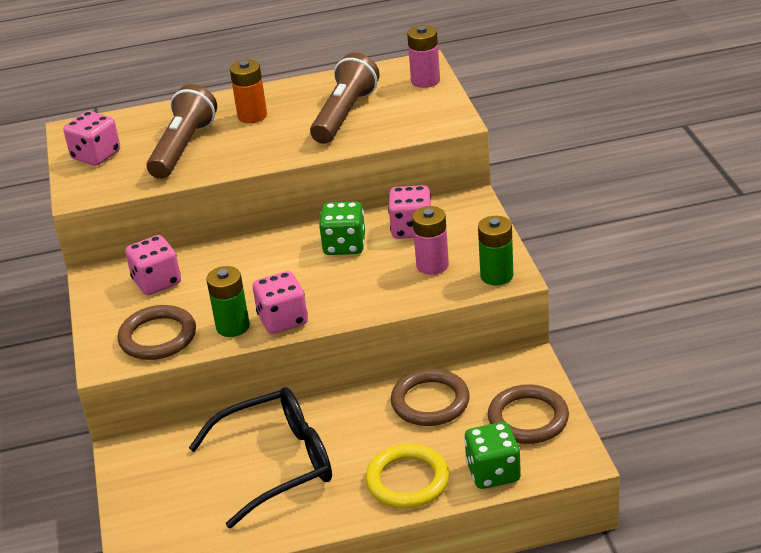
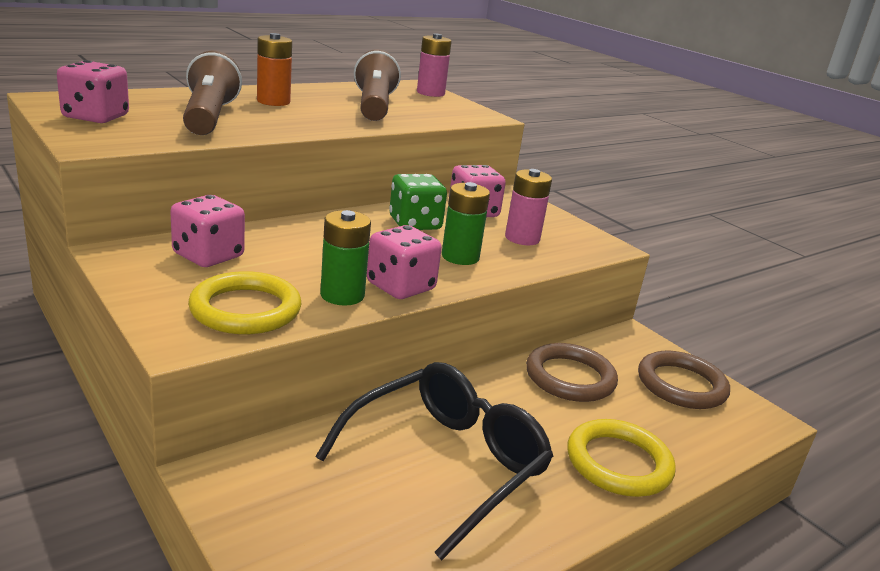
camera: 30 degrees left, 10 degrees down
(158, 337) = (245, 309): brown ring -> yellow ring
(493, 472) = (700, 442): green dice -> none
(496, 275) = (593, 245): green battery -> green battery (460, 257)

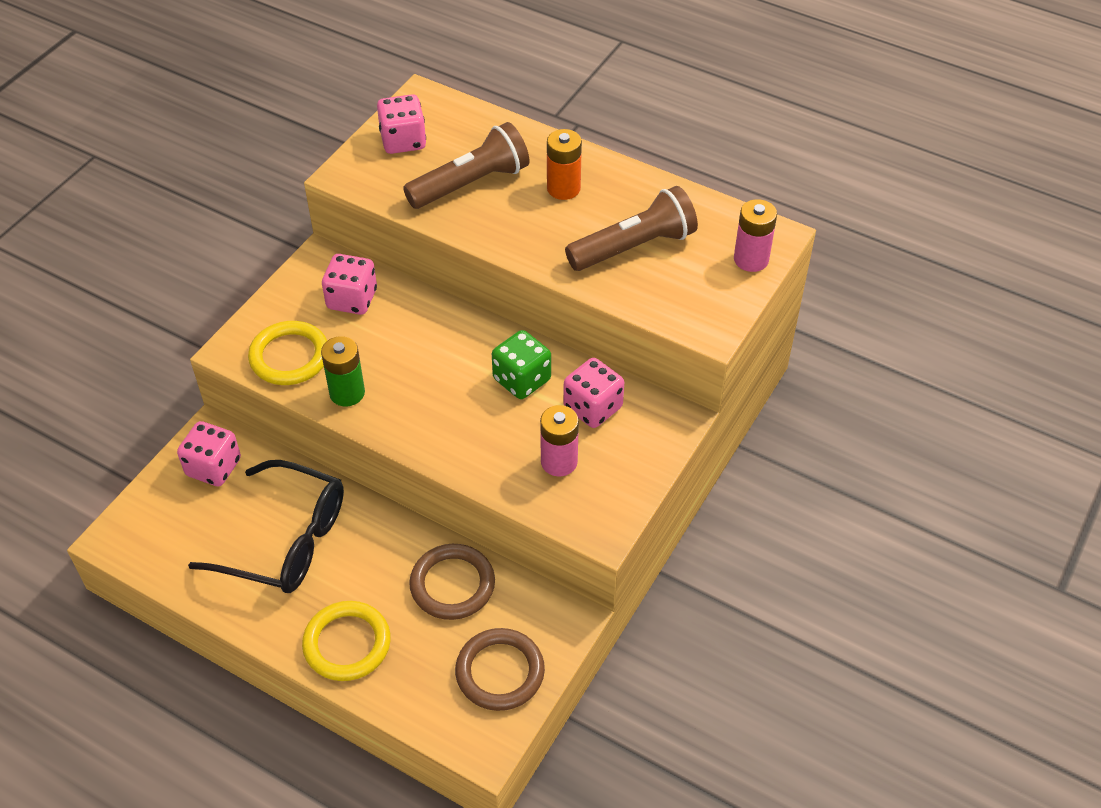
camera: 70 degrees right, 25 degrees up
(400, 287) = (386, 418): pink dice -> pink dice (213, 467)
(460, 257) = (475, 433): green battery -> none

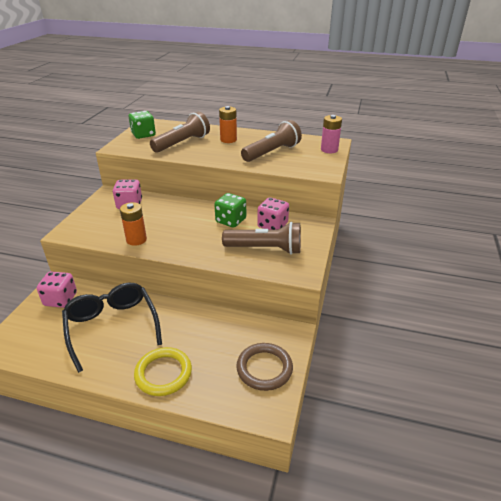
camera: 15 degrees left, 15 degrees down
(286, 540) = (112, 326): black glasses -> black glasses turned 120 degrees counterclockwise
(289, 357) = (99, 230): yellow ring -> none
(347, 393) = (136, 240): green battery -> orange battery
(403, 141) = (143, 135): pink dice -> green dice
(452, 584) = (219, 329): brown ring -> none
(559, 462) = (265, 249): pink battery -> brown flashlight

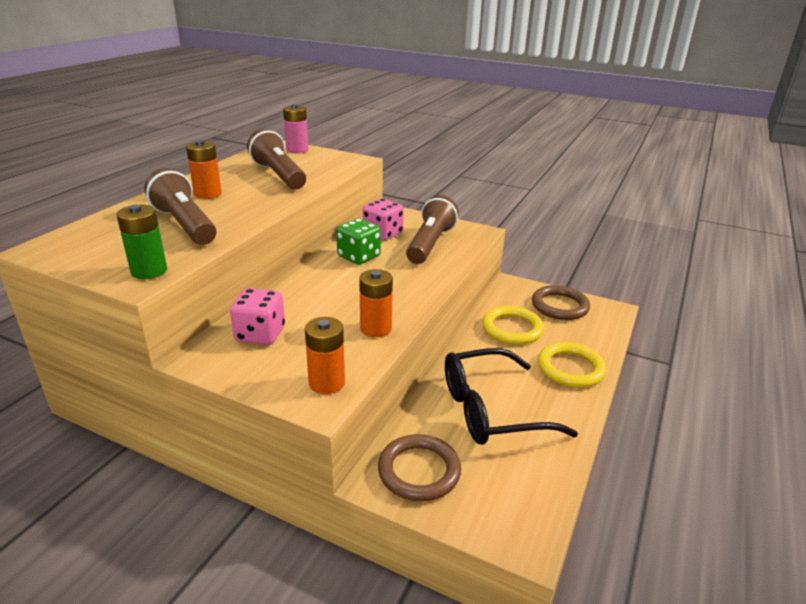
camera: 80 degrees left, 5 degrees down
(60, 299) = (419, 471): pink dice -> brown ring
(82, 231) = (327, 383): none -> orange battery
(126, 147) = (149, 271): none -> green battery
(143, 135) = (104, 254): green dice -> none
(216, 335) = (512, 329): none -> yellow ring

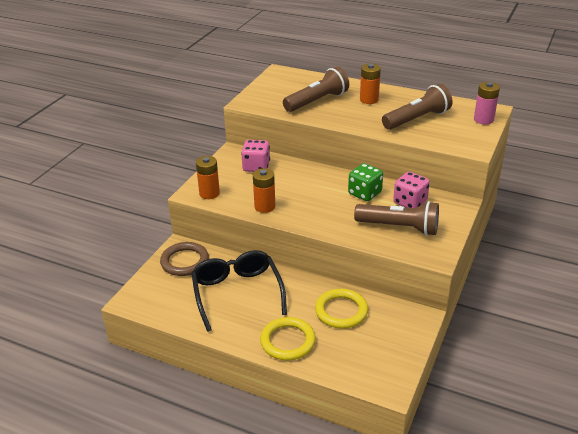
camera: 90 degrees right, 5 degrees up
(149, 271) = (256, 103): green battery -> none
(559, 306) = (387, 347): brown ring -> none

